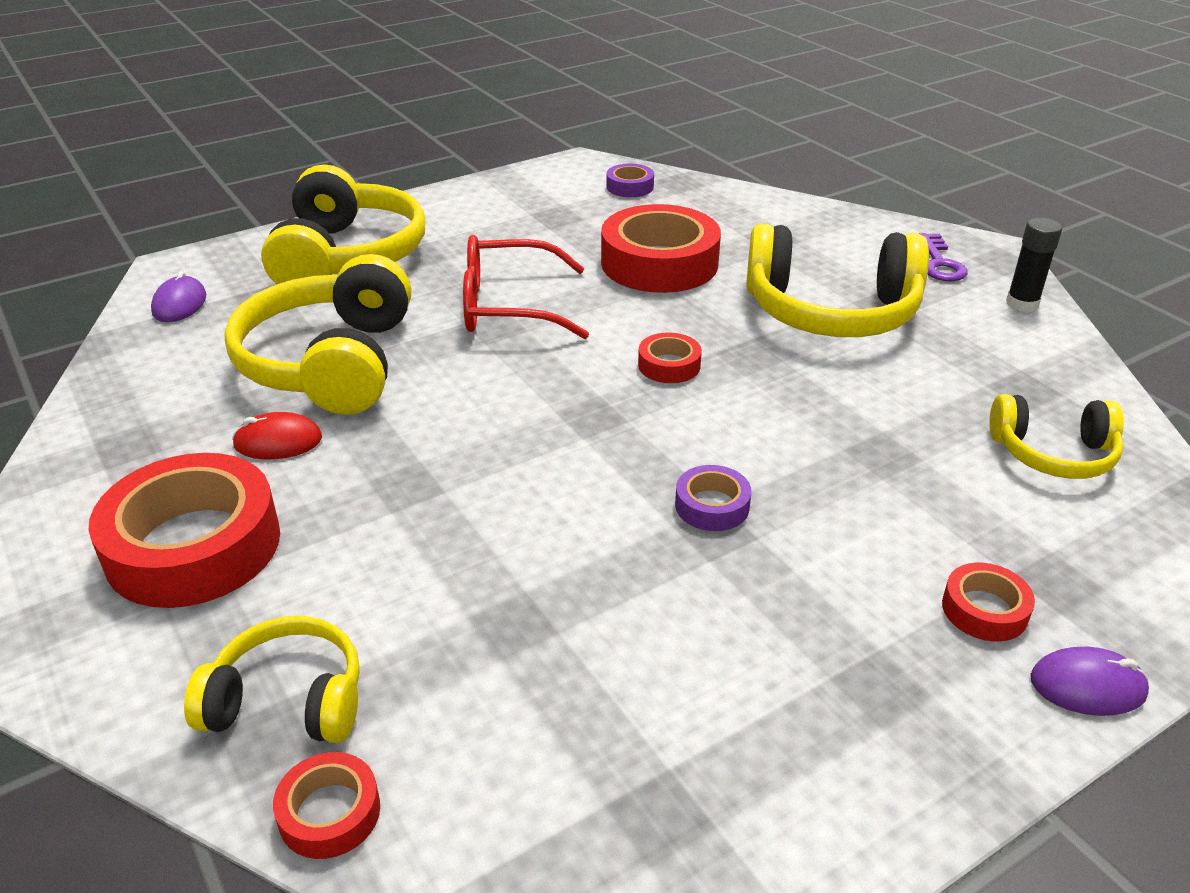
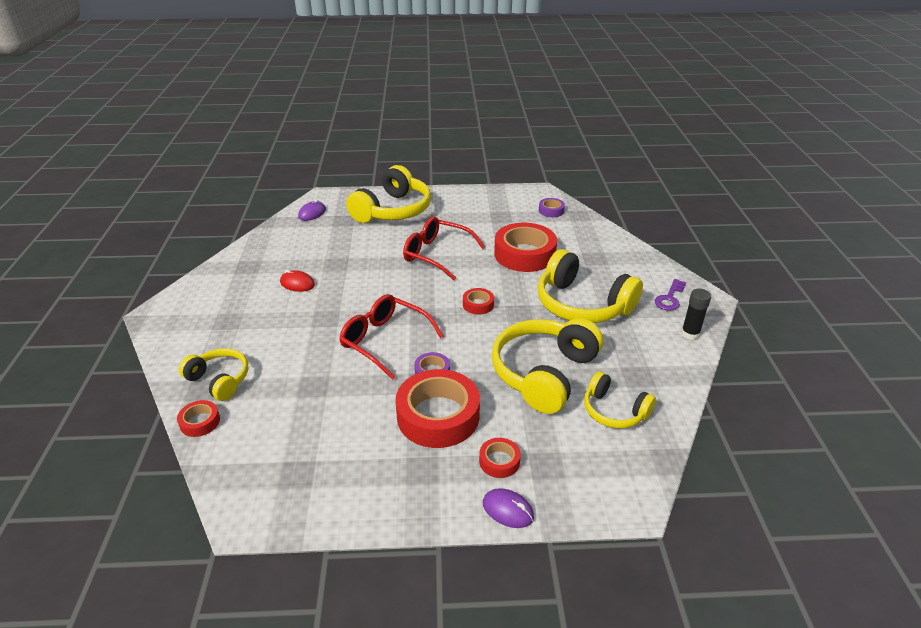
camera: 30 degrees right, 0 degrees up
(193, 546) = (237, 313): red tape -> red tape (438, 416)
(330, 363) = (344, 257): yellow headphones -> yellow headphones (544, 373)
(567, 484) = (384, 341): none -> red glasses

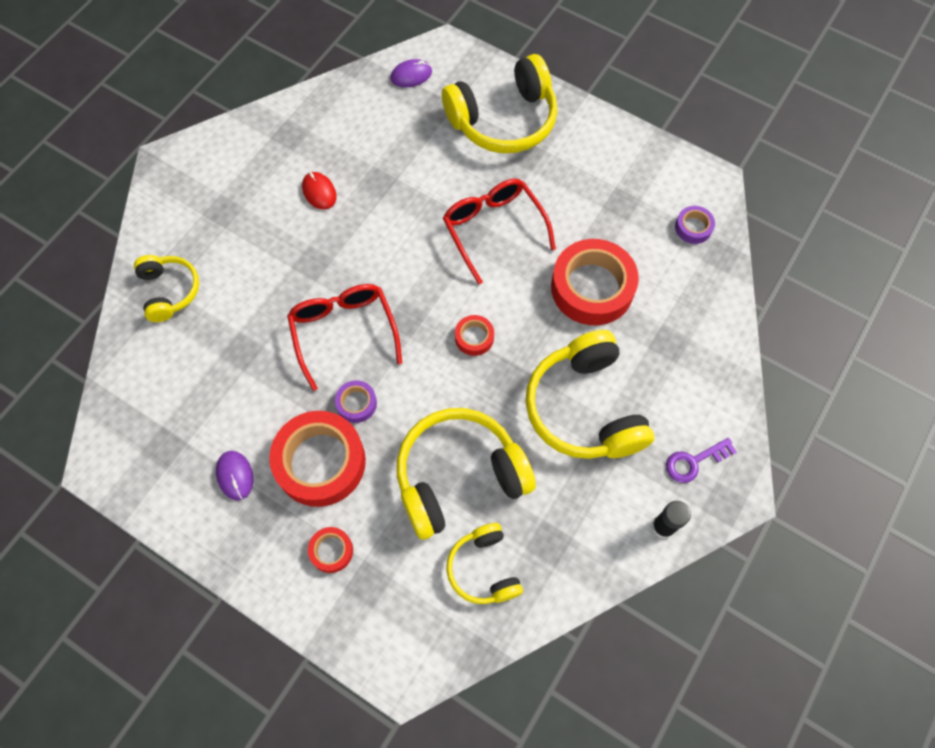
camera: 35 degrees right, 30 degrees up
(200, 422) = (126, 335): red tape -> none
(508, 510) = (297, 605): purple mouse -> purple mouse (235, 476)

